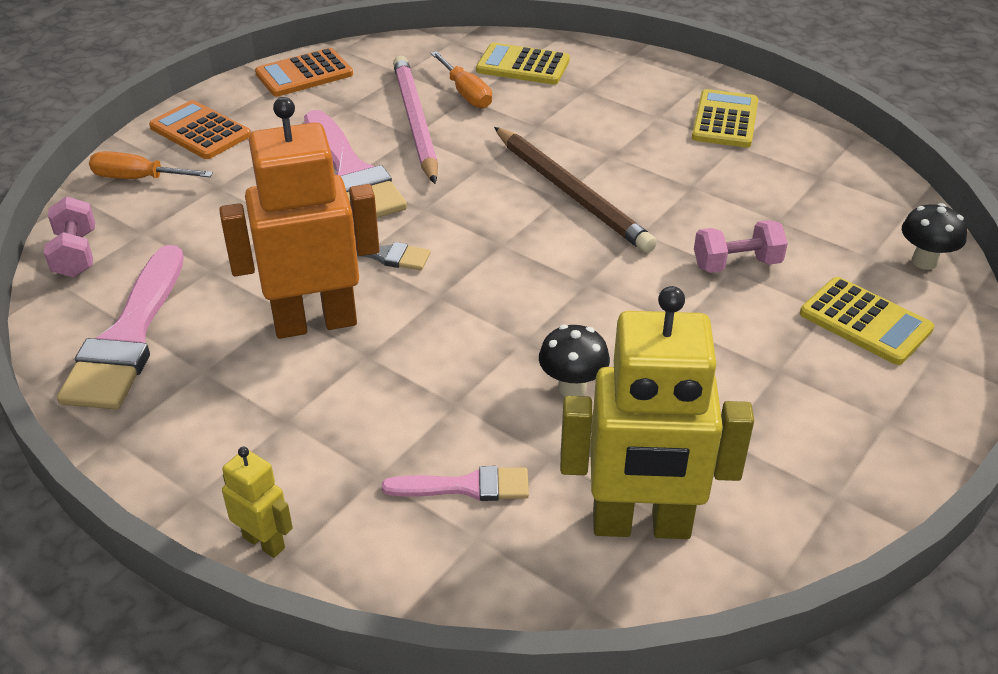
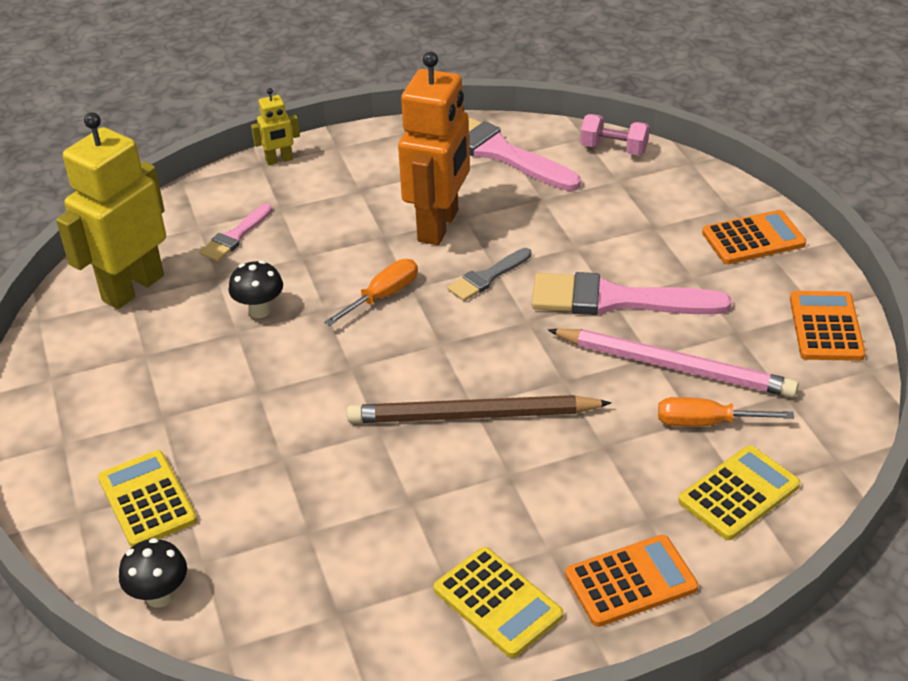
camera: 125 degrees right, 0 degrees up
(139, 178) = (697, 193): orange screwdriver -> orange screwdriver (383, 296)
(645, 81) = (631, 581): none -> orange calculator
(736, 264) = (284, 465): pink dumbbell -> none
(865, 322) = (147, 499): yellow calculator -> yellow calculator turned 75 degrees clockwise

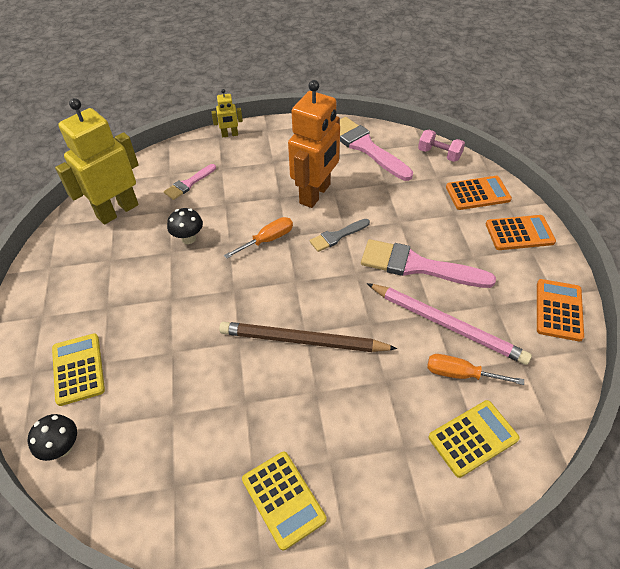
camera: 10 degrees right, 10 degrees up
(631, 581) = (380, 500): orange calculator -> orange calculator (477, 193)

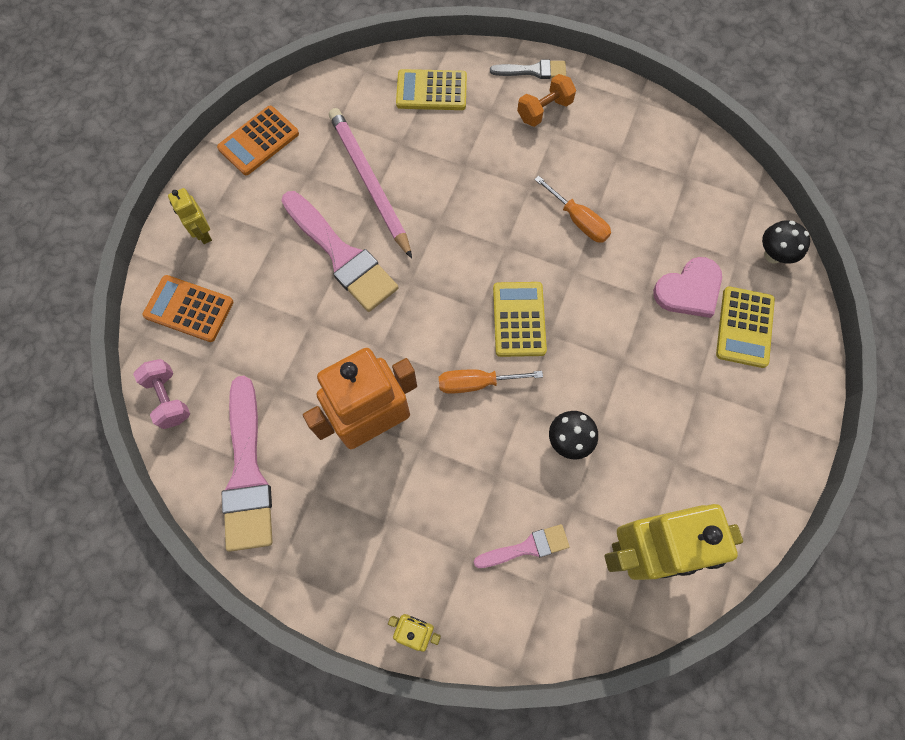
camera: 150 degrees left, 20 degrees up
(135, 375) = (689, 290): none -> pink heart
(283, 499) = (604, 126): yellow calculator -> yellow calculator (519, 319)
(303, 341) = (512, 239): brown pencil -> none
(337, 236) = (394, 342): grey brush -> grey brush (533, 71)
(353, 481) = (544, 110): none -> orange dumbbell
(460, 374) = (397, 137): orange screwdriver -> orange screwdriver (578, 220)
(519, 233) = (203, 233): orange calculator -> yellow robot

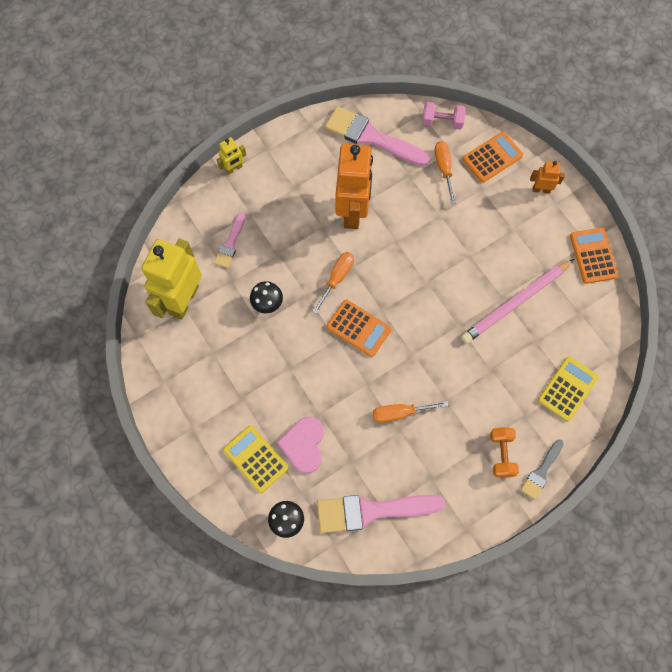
camera: 125 degrees right, 0 degrees up
(203, 233) = (541, 189): yellow robot -> orange robot
(241, 354) = (444, 169): none -> orange screwdriver
(341, 255) = (473, 256): pink brush -> pink brush (372, 511)
(369, 183) = (516, 303): pink pencil -> pink pencil turned 135 degrees clockwise
(519, 319) = (358, 328): yellow calculator -> orange calculator

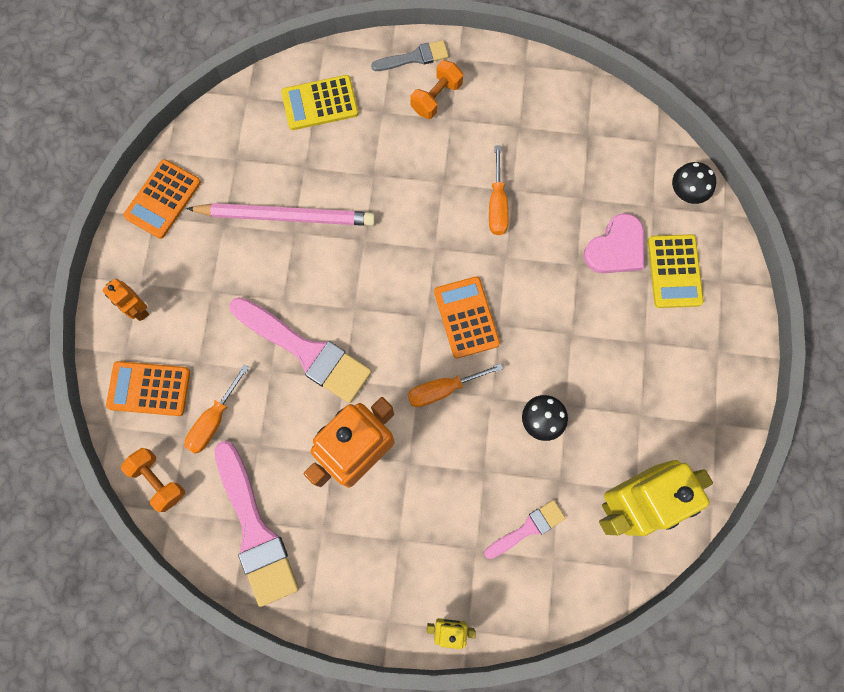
camera: 140 degrees left, 5 degrees up
(372, 511) = (598, 142): pink brush -> pink brush (305, 351)
(400, 413) = (497, 204): orange screwdriver -> orange screwdriver turned 60 degrees clockwise
(442, 122) = (158, 481): pink dumbbell -> orange dumbbell

